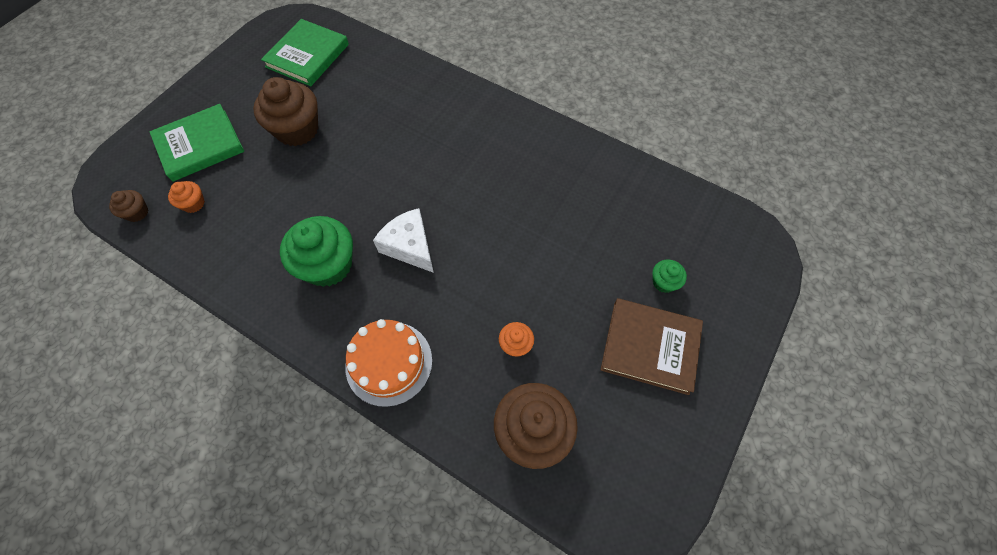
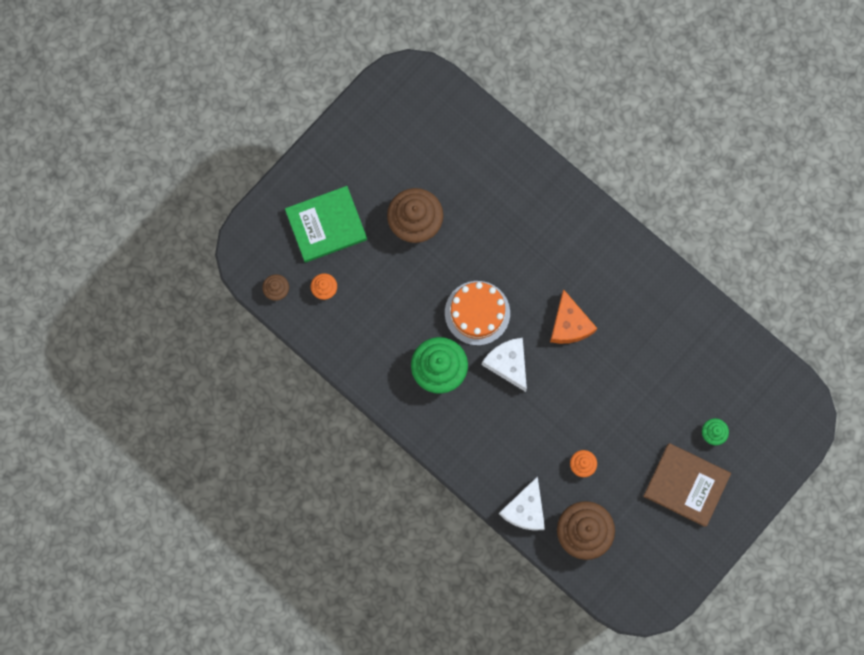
camera: 10 degrees right, 15 degrees up
(307, 56) = (426, 129): green book -> none
(389, 363) = (483, 462): orange cake -> orange cake (477, 313)
(451, 414) = (525, 509): none -> white cheese
(474, 197) = (569, 324): none -> orange cheese

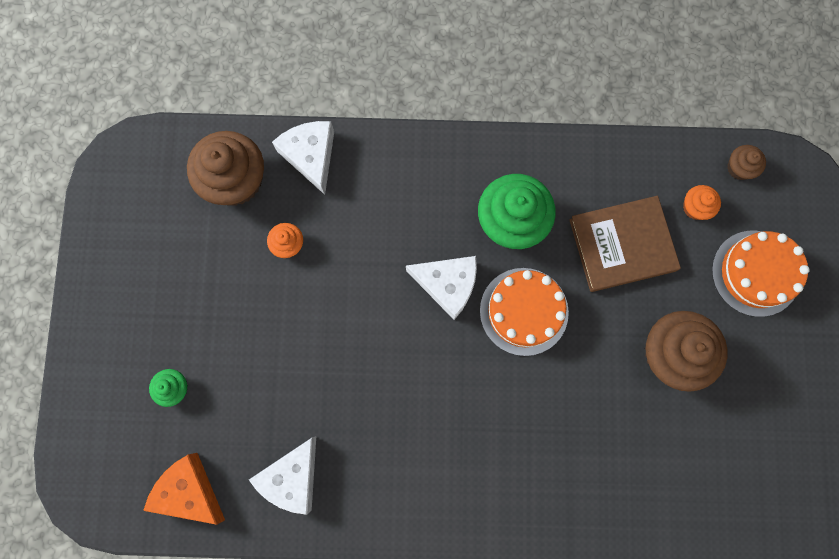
camera: 140 degrees right, 0 degrees up
(326, 225) = (755, 273): green book -> orange cake
(569, 324) = (418, 379): orange cheese -> orange cheese (189, 490)
(682, 329) = (292, 477): none -> white cheese
(686, 485) = (164, 311): brown book -> brown book (622, 245)

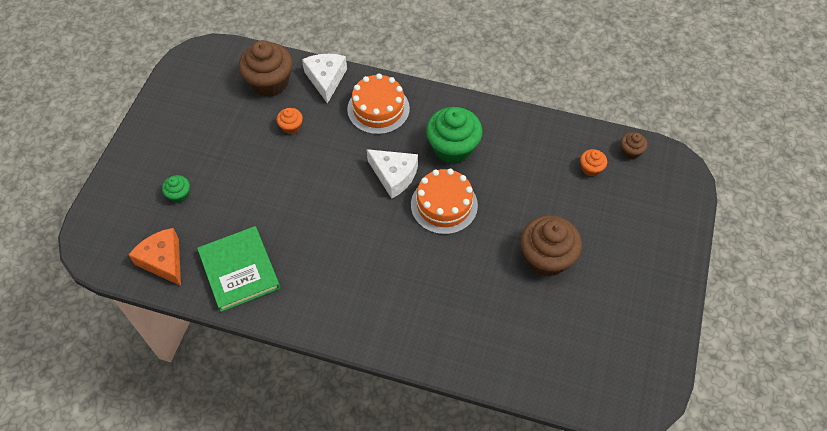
camera: 15 degrees right, 20 degrees down
(292, 477) = (239, 270): white cheese -> green book
(622, 245) = (529, 180): brown book -> none
(755, 273) = (625, 220): orange cake -> orange cake (378, 109)

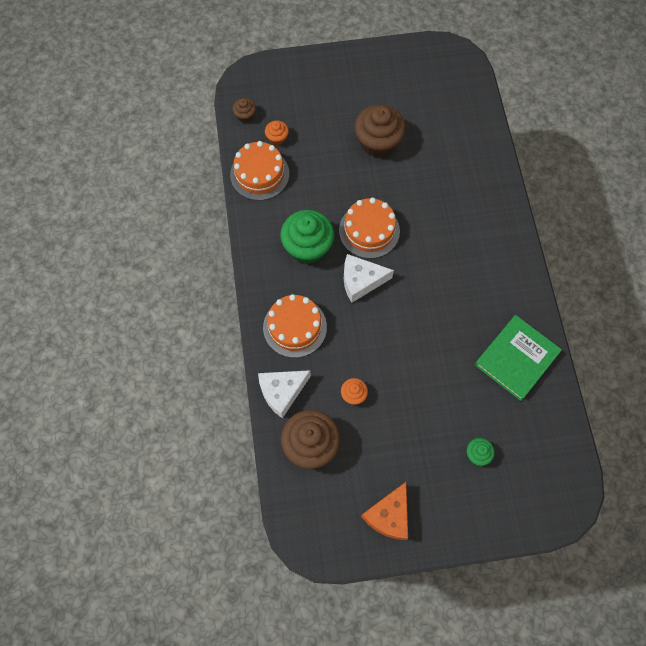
camera: 115 degrees left, 10 degrees up
(163, 261) = (545, 426): orange cheese -> orange cheese (389, 515)
(394, 176) = (361, 281): white cheese -> white cheese turned 105 degrees counterclockwise
(553, 139) = (259, 174): none -> orange cake

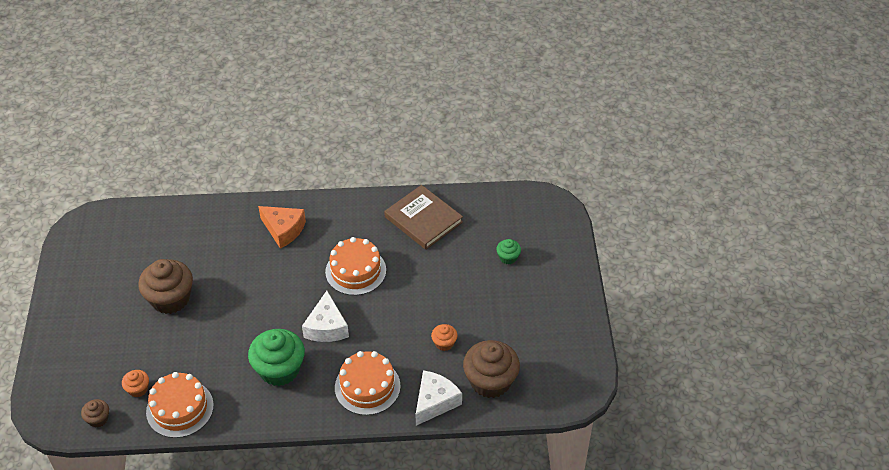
camera: 85 degrees left, 20 degrees down
(282, 392) = (435, 402): white cheese -> white cheese turned 120 degrees counterclockwise
(369, 230) = (272, 315): orange cake -> orange cake (355, 271)
(389, 515) = (559, 326): orange cheese -> orange cheese (283, 230)
(516, 358) = (423, 219): green book -> brown book

